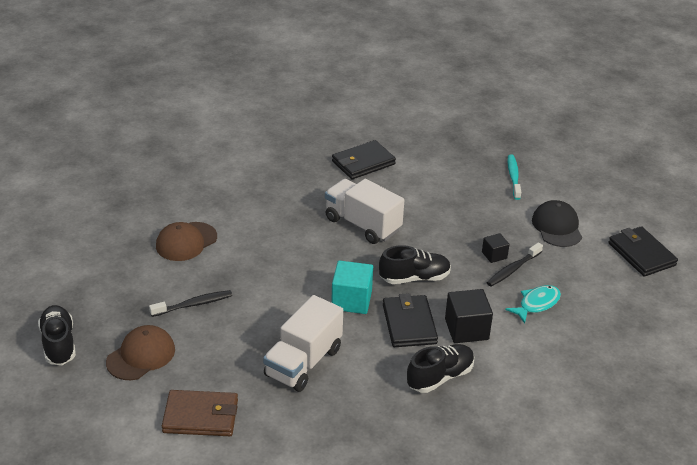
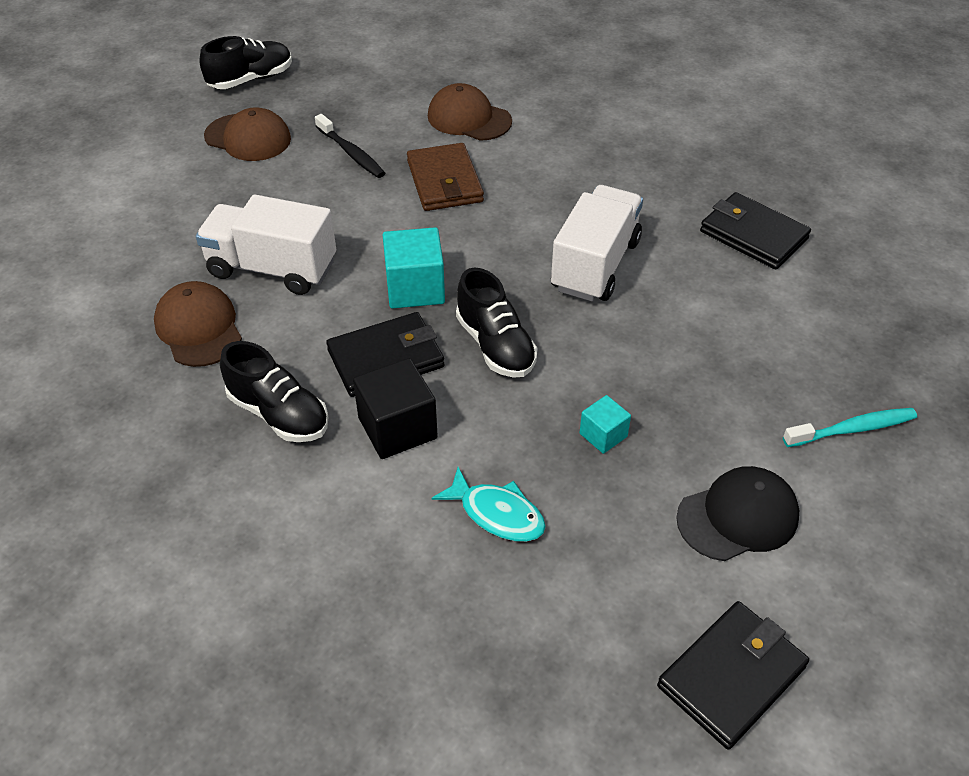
camera: 75 degrees right, 10 degrees up
(201, 416) = (157, 206): brown wallet -> brown wallet (444, 181)
(348, 406) = (199, 328): none -> brown cap
(494, 255) = (603, 435): black cube -> turquoise cube
(513, 269) = (576, 466): black toothbrush -> none

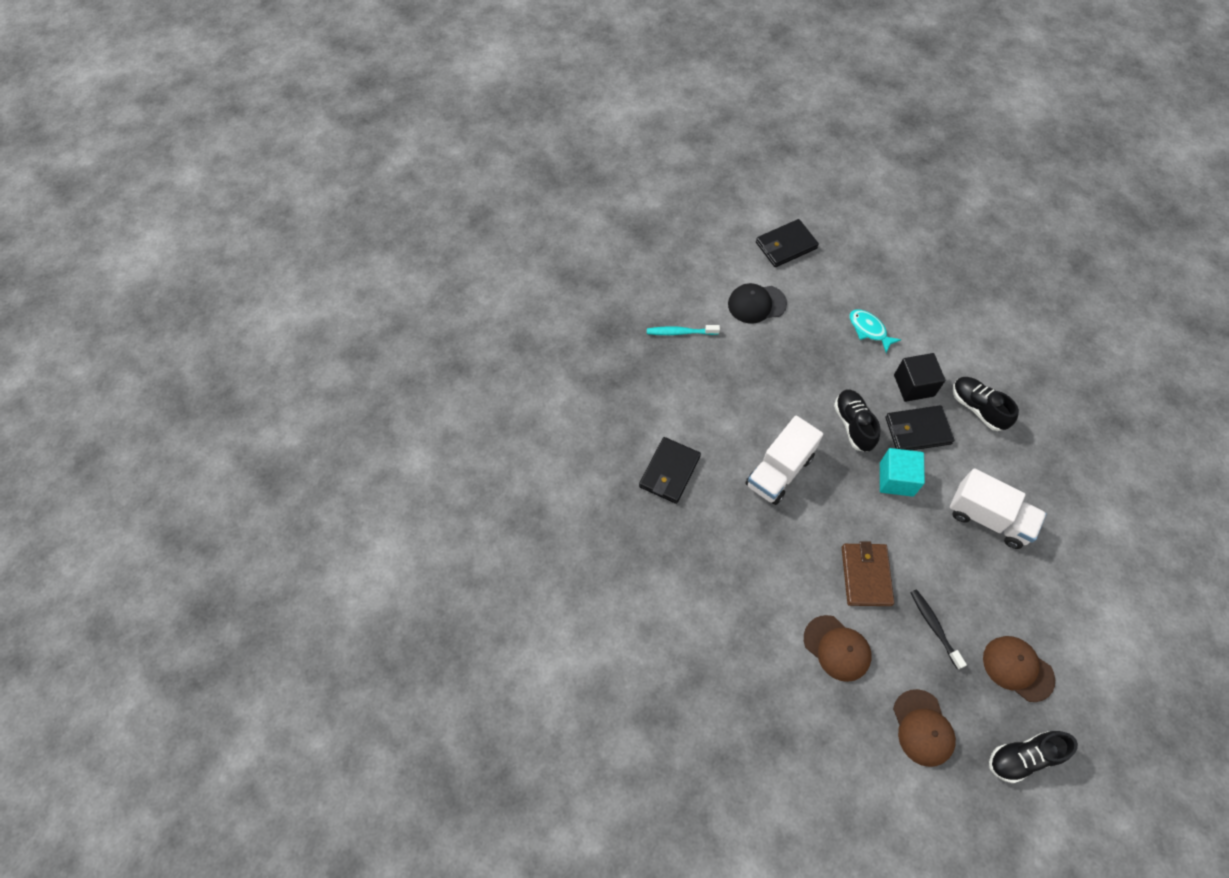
camera: 165 degrees left, 15 degrees up
(199, 328) = (1030, 479): brown cap -> brown cap (923, 728)
(603, 435) = (807, 357): turquoise cube -> none
(753, 235) = (669, 472): black wallet -> black wallet turned 60 degrees clockwise

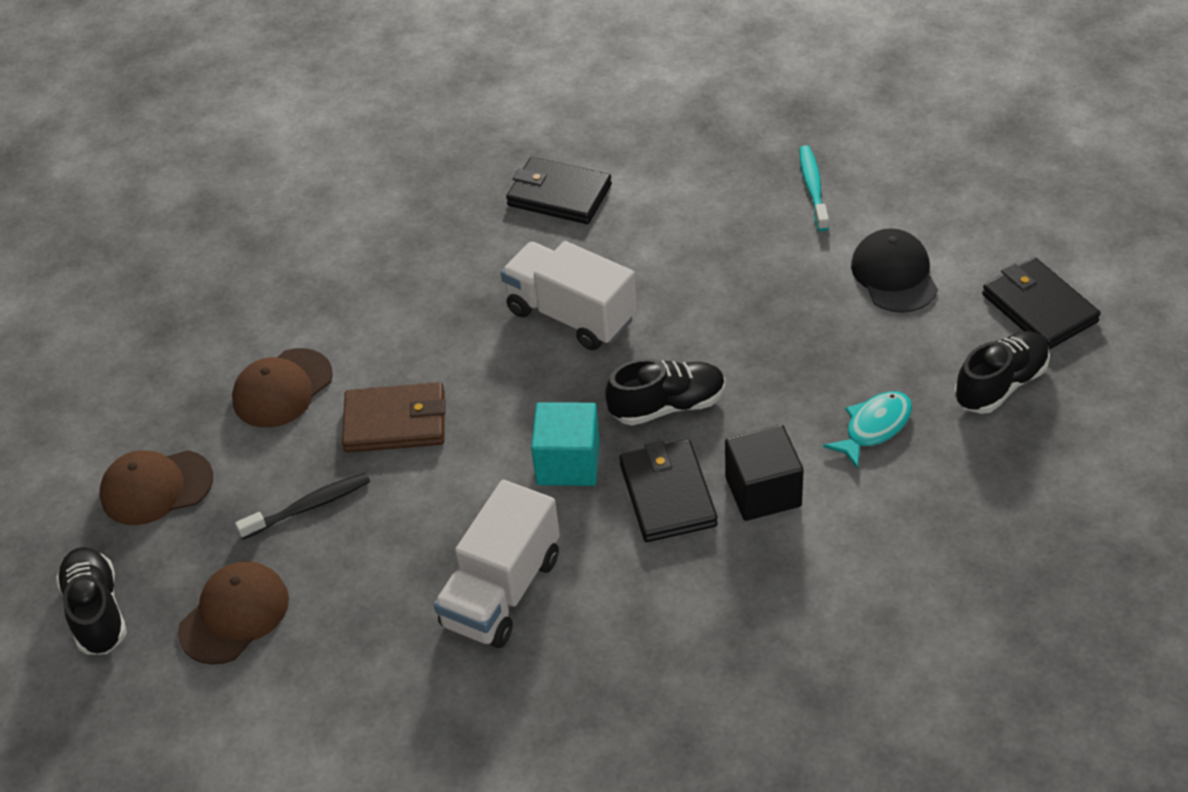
camera: 90 degrees right, 15 degrees down
(977, 408) = (728, 588): black shoe -> black shoe (1000, 385)

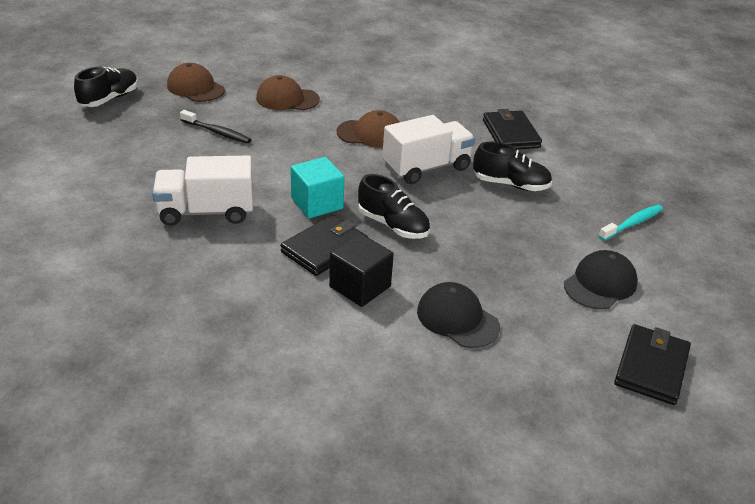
camera: 50 degrees right, 10 degrees down
(234, 615) = (132, 135): brown cap -> brown cap (370, 134)
(395, 422) = (295, 138): brown wallet -> none
(571, 315) = (426, 168): white truck -> white truck turned 60 degrees clockwise
(874, 427) = (457, 319): turquoise fish -> black cap
(1000, 385) = (557, 370): black shoe -> black shoe (510, 184)

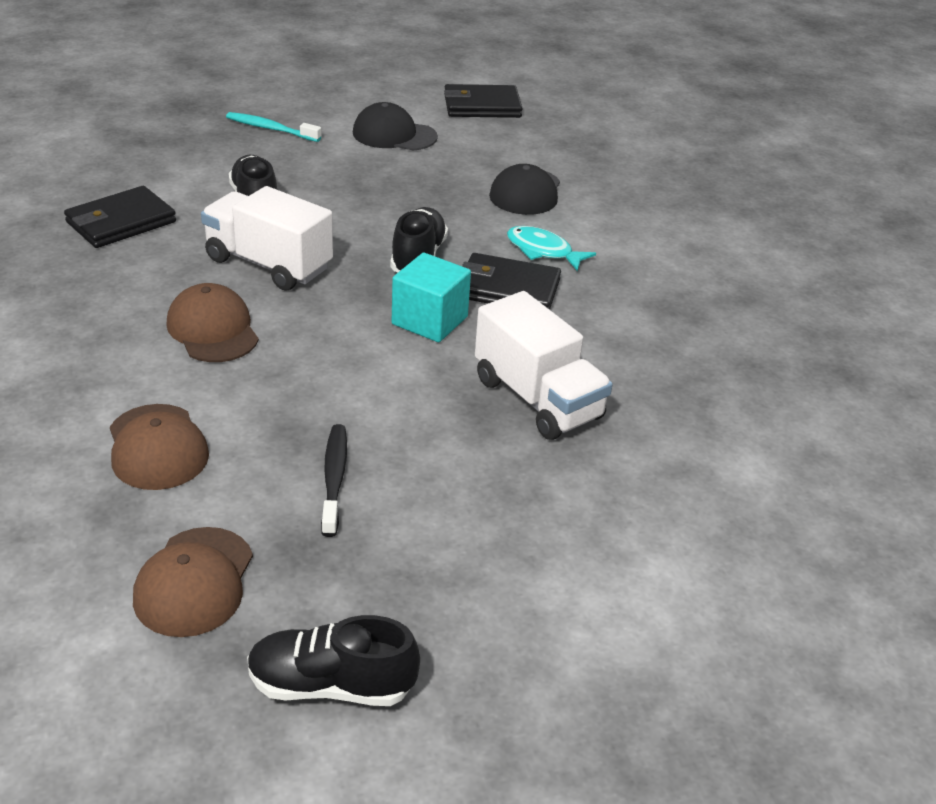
camera: 120 degrees left, 0 degrees up
(360, 286) = (543, 251): black cube -> turquoise fish

